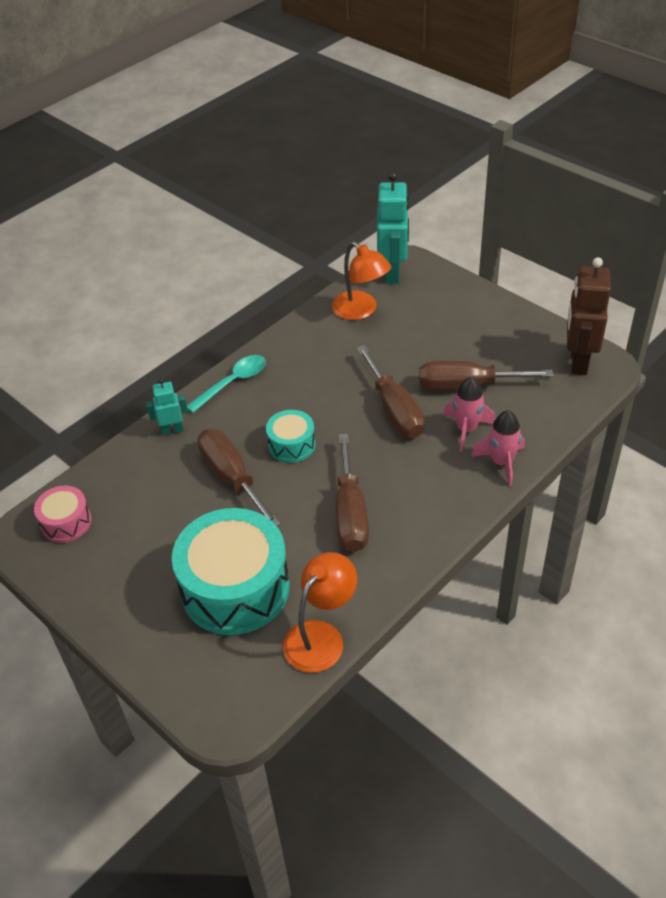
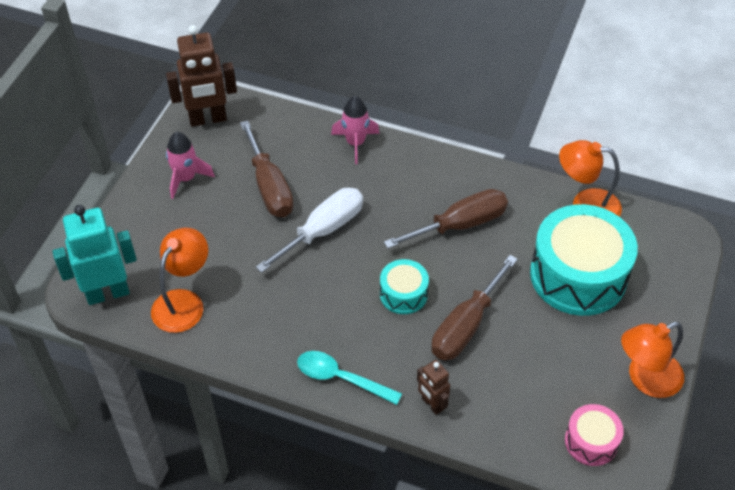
camera: 115 degrees left, 5 degrees up
(91, 591) = (645, 379): none -> orange lamp
(172, 430) = (432, 404): turquoise robot -> brown robot
(394, 409) = (323, 230): brown screwdriver -> white screwdriver
(466, 429) = (326, 174): pink rocket -> pink rocket (186, 178)

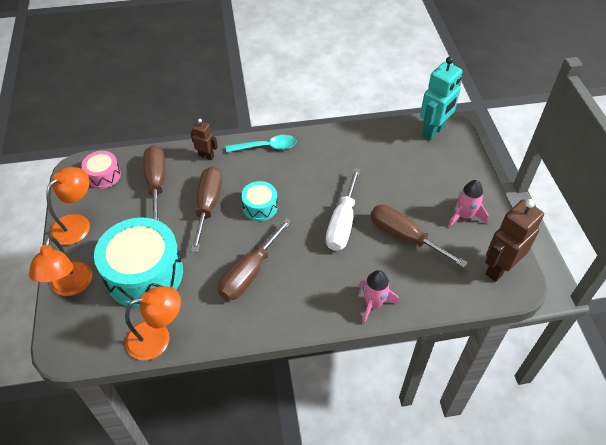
camera: 150 degrees right, 0 degrees up
(184, 302) = (387, 145): orange lamp -> orange lamp (70, 287)
(520, 392) = (156, 183): none -> brown screwdriver

